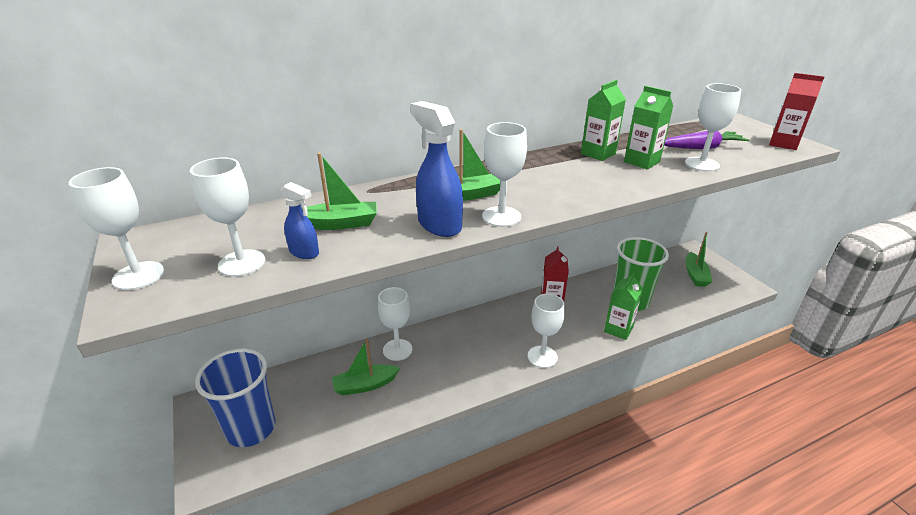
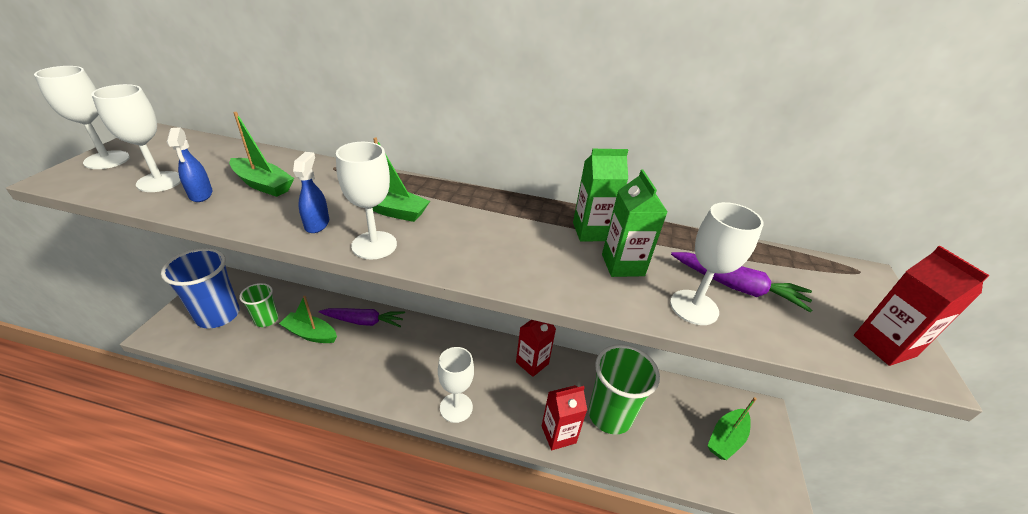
camera: 35 degrees right, 5 degrees up
(307, 401) = (266, 319): none -> green cup
(397, 350) = (364, 321): white goblet -> purple carrot
(439, 225) = (317, 224): blue spray bottle -> blue spray bottle, size x0.57
(618, 329) = (558, 434): green carton -> red carton

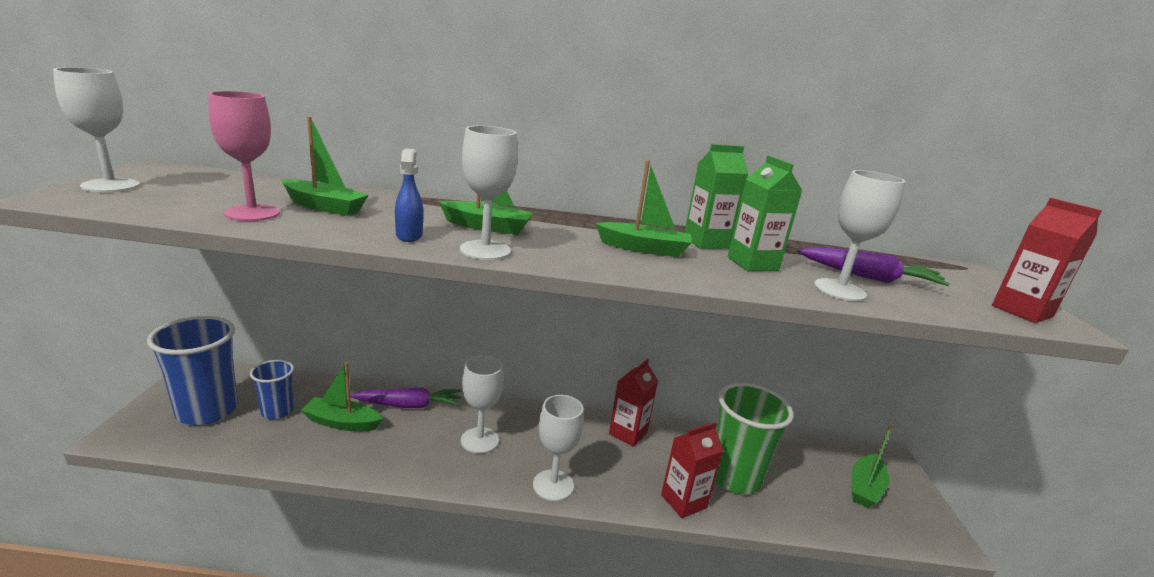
camera: 10 degrees left, 15 degrees down
(160, 182) = (192, 203): white goblet -> white goblet (479, 440)
(201, 195) = (252, 213): blue spray bottle -> pink goblet
(266, 319) = (277, 411): green cup -> blue cup
(524, 241) = (644, 248): none -> green boat

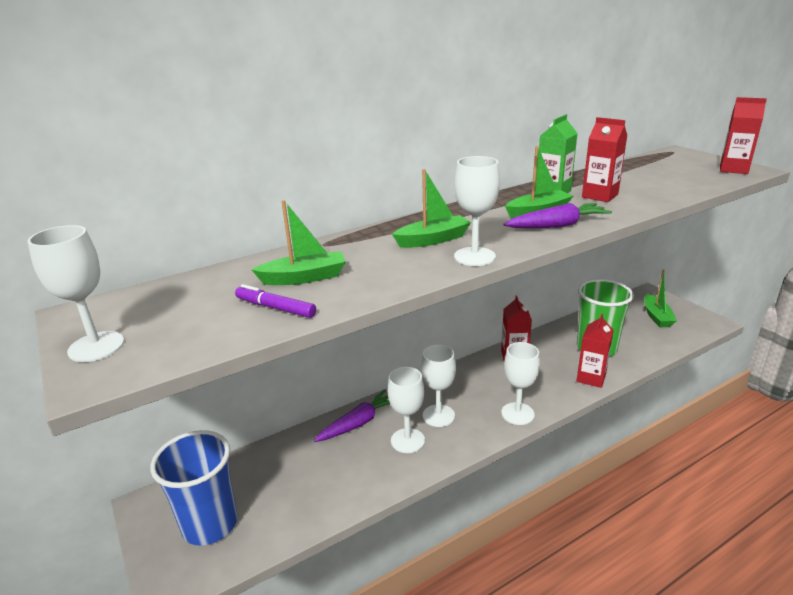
camera: 30 degrees left, 5 degrees up
(252, 213) = (275, 308): pink goblet -> purple marker
(277, 411) = (268, 488): blue cup -> none
(342, 422) = (331, 463): green boat -> none
(409, 235) = (411, 269): blue spray bottle -> none
(752, 264) = (600, 196): green carton -> red carton
(839, 290) = (660, 193): white goblet -> white goblet (407, 441)
(869, 277) = (655, 179): purple carrot -> purple carrot (557, 225)

